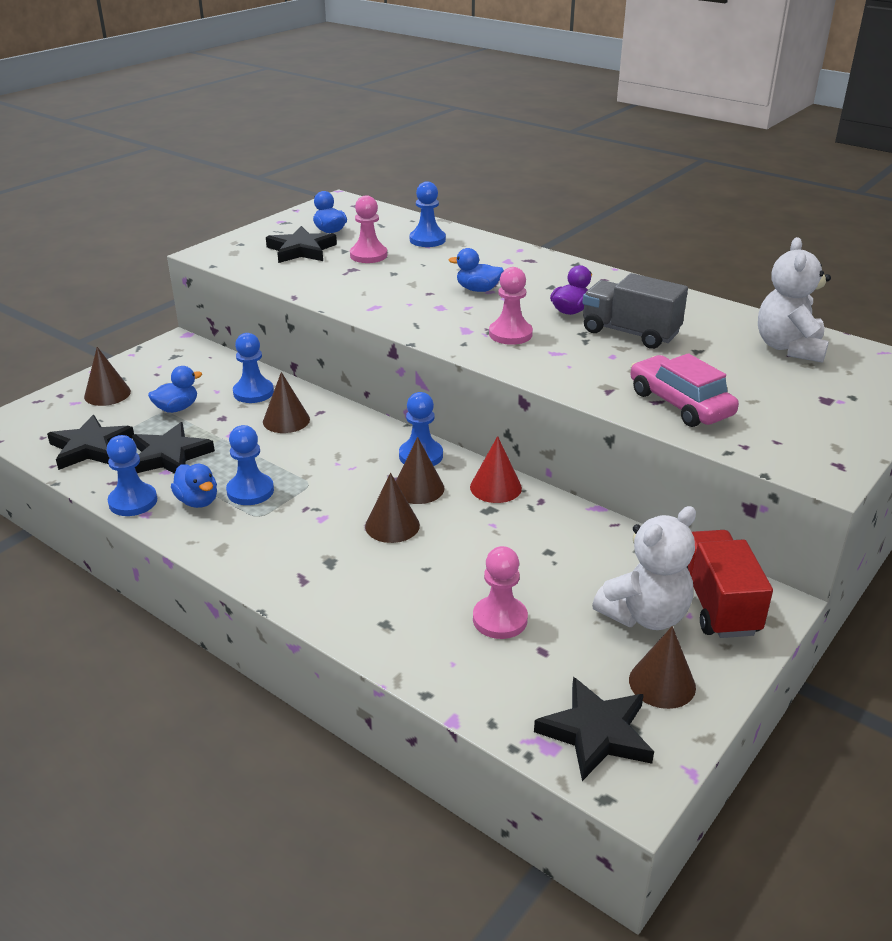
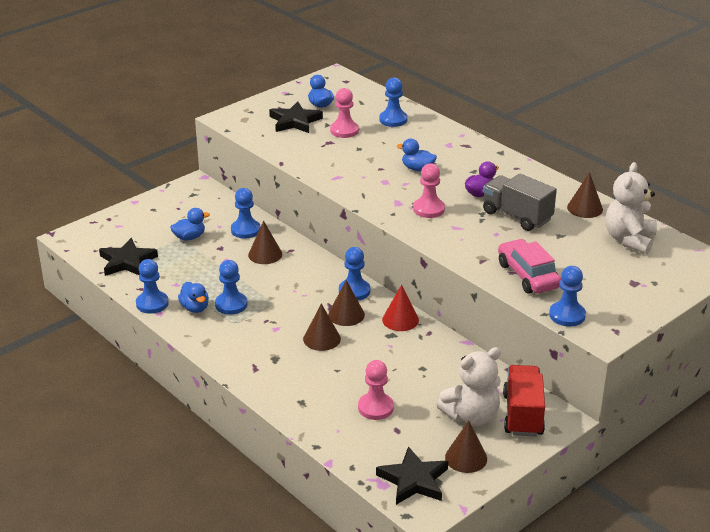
camera: 10 degrees right, 0 degrees up
(107, 394) = (142, 221): brown cone -> brown cone (585, 208)
(169, 456) = (180, 273): black star -> none
(760, 451) = (567, 315): none -> blue pawn

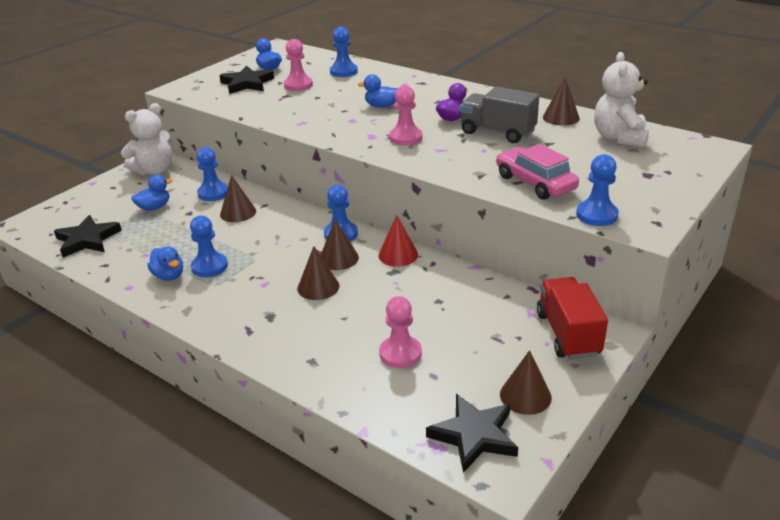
camera: 10 degrees left, 0 degrees up
(152, 304) = (119, 278): blue pawn -> none
(471, 416) = (512, 345): white teddy bear -> white teddy bear (154, 170)

